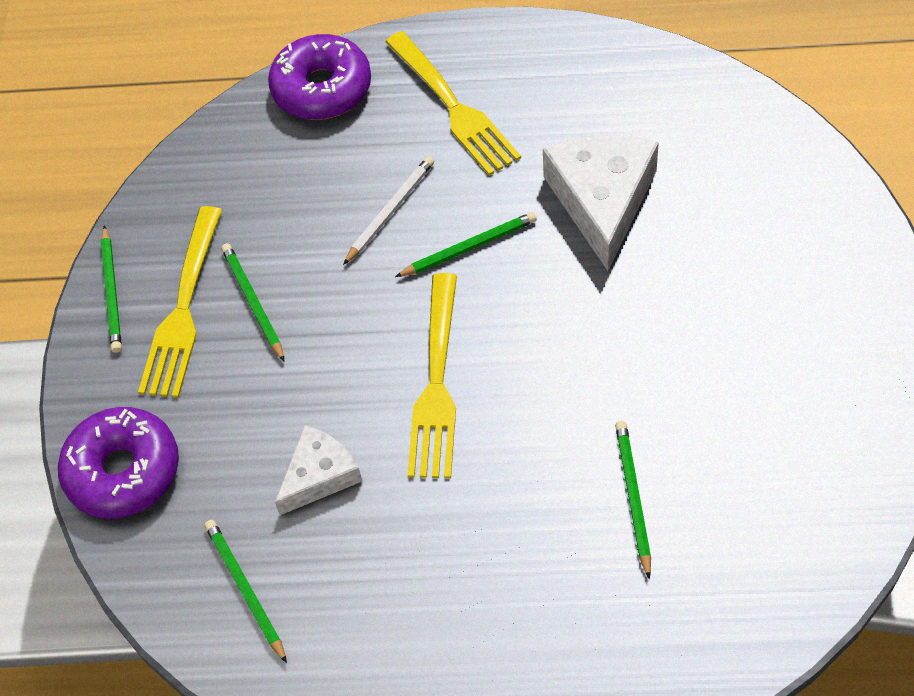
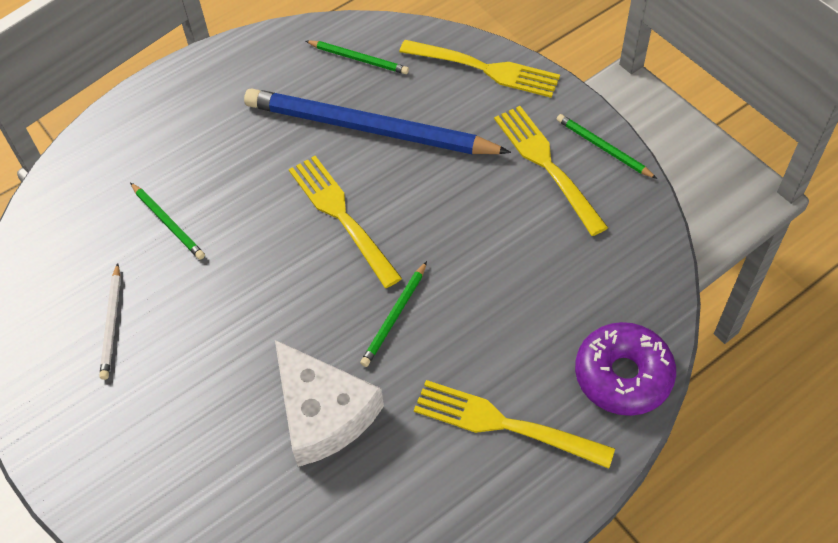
camera: 140 degrees right, 0 degrees up
(123, 471) = (484, 69): purple donut -> yellow fork
(253, 302) = (507, 194): green pencil -> none
(319, 475) = (369, 129): white cheese -> blue pencil
(390, 211) = (475, 309): white pencil -> white pencil (112, 324)

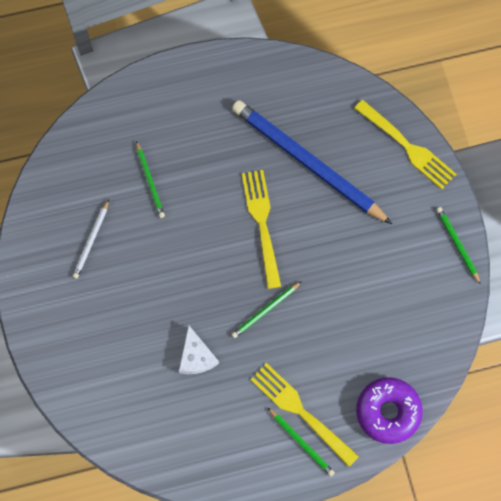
camera: 20 degrees right, 15 degrees up
(323, 412) = (196, 356): white cheese -> white cheese, size x0.60
(359, 59) = (324, 101): green pencil -> green pencil (301, 443)
(548, 166) = (413, 242): yellow fork -> none

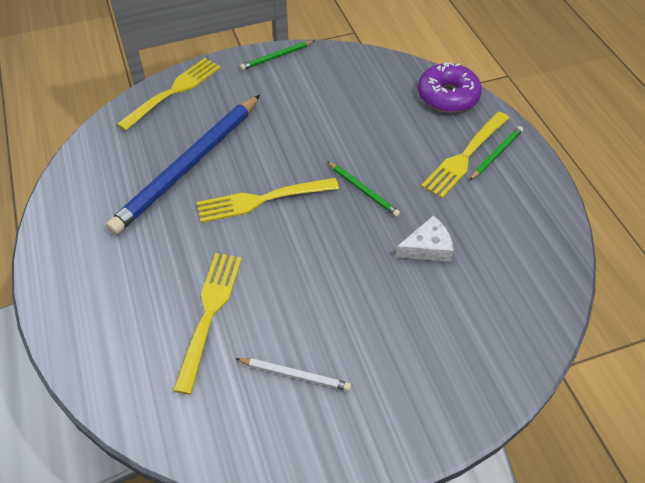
camera: 95 degrees left, 20 degrees down
(150, 181) = (209, 315): green pencil -> yellow fork

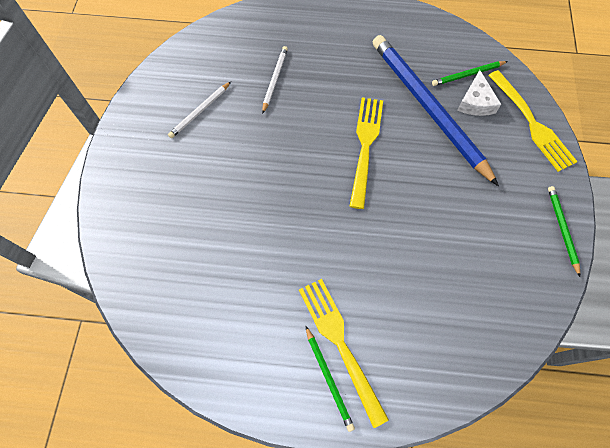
camera: 115 degrees right, 15 degrees up
(209, 315) = (274, 79): yellow fork -> white pencil
(363, 190) = (339, 227): green pencil -> green pencil (467, 75)
(427, 247) = (253, 247): white cheese -> white cheese (475, 102)
(448, 96) = (437, 380): purple donut -> none

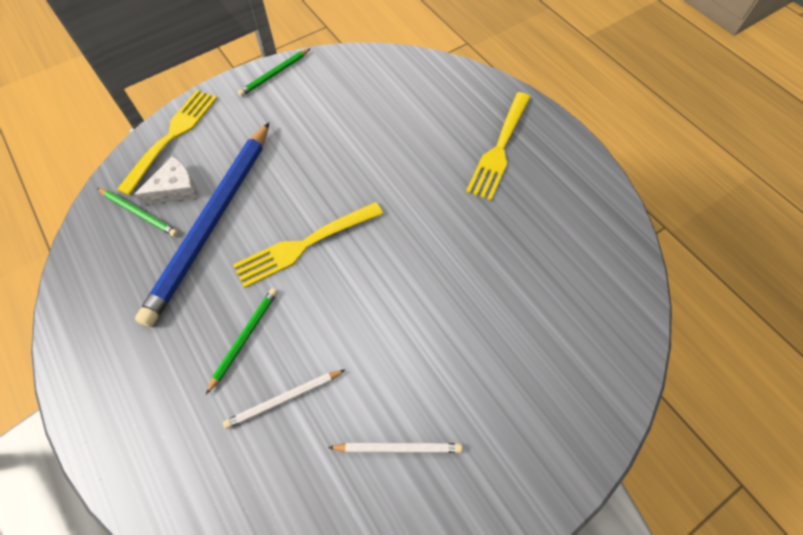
camera: 130 degrees left, 5 degrees down
(329, 379) = (529, 139): green pencil -> green pencil (244, 338)

